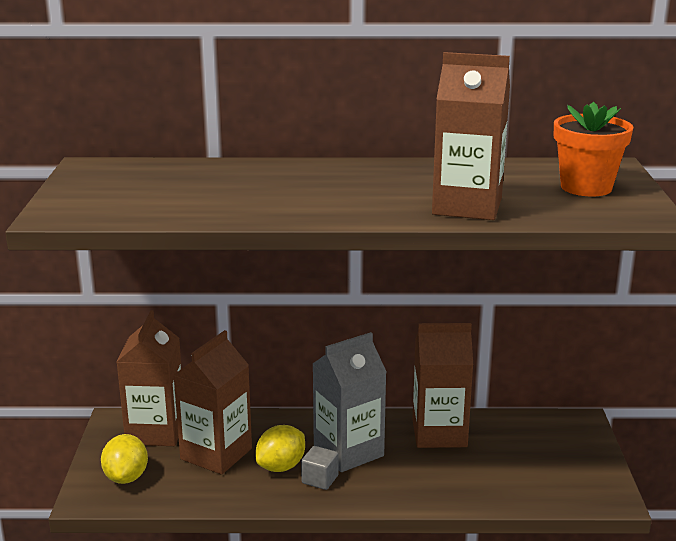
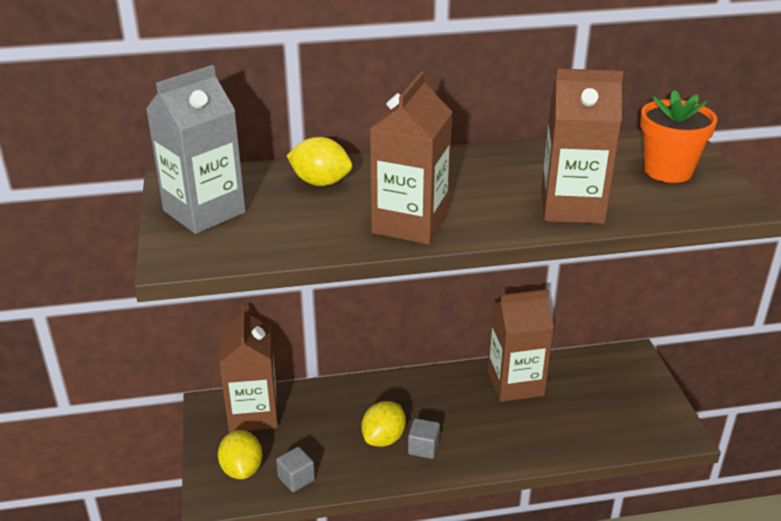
camera: 10 degrees left, 10 degrees up
(178, 491) = (296, 479): none -> grey cube
(216, 454) = (319, 431): brown carton -> brown carton (410, 223)
(224, 174) = (320, 182): none -> yellow lemon
(348, 451) = (440, 414): grey carton -> grey carton (204, 211)

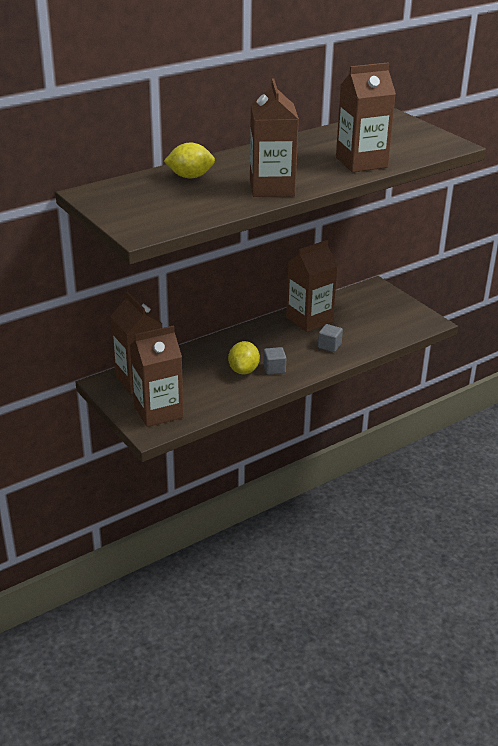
camera: 25 degrees left, 0 degrees up
(204, 211) = (129, 206): grey carton -> none
(242, 469) = (158, 411): yellow lemon -> brown carton
(296, 479) = (201, 407): grey cube -> grey cube (329, 346)
(668, 171) = (401, 134): orange flower pot -> none

